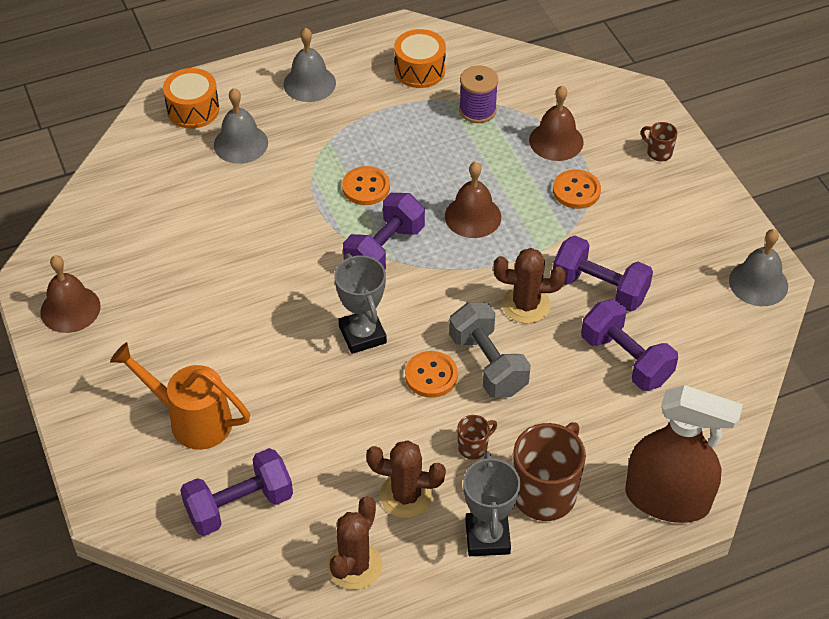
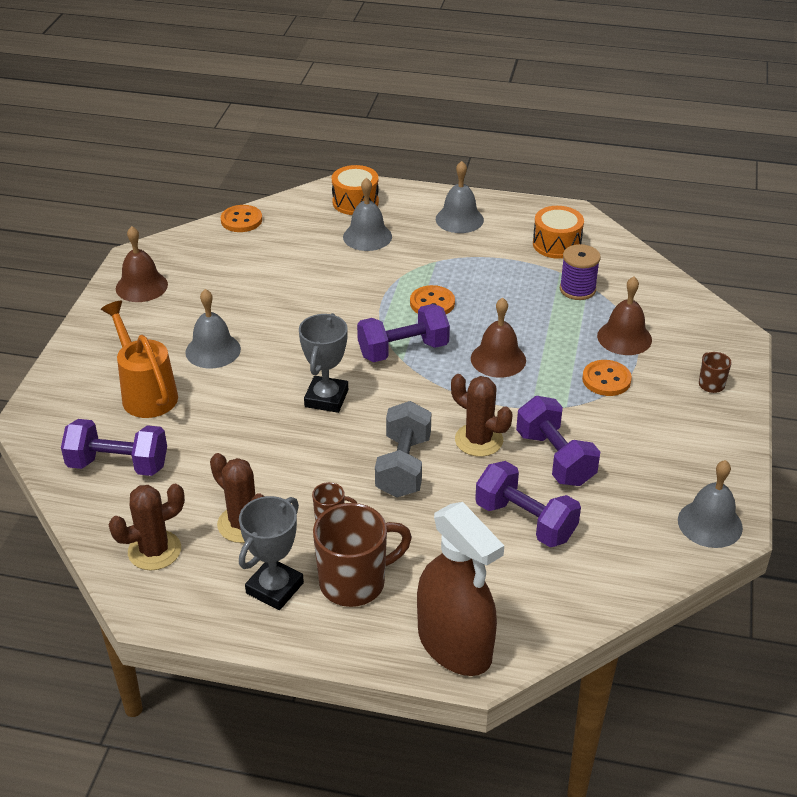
camera: 35 degrees right, 10 degrees down
(211, 341) = (213, 350): none -> grey bell
(431, 376) = (350, 452): orange button -> orange button (241, 220)
(626, 359) = (525, 521): purple dumbbell -> purple dumbbell turned 45 degrees counterclockwise

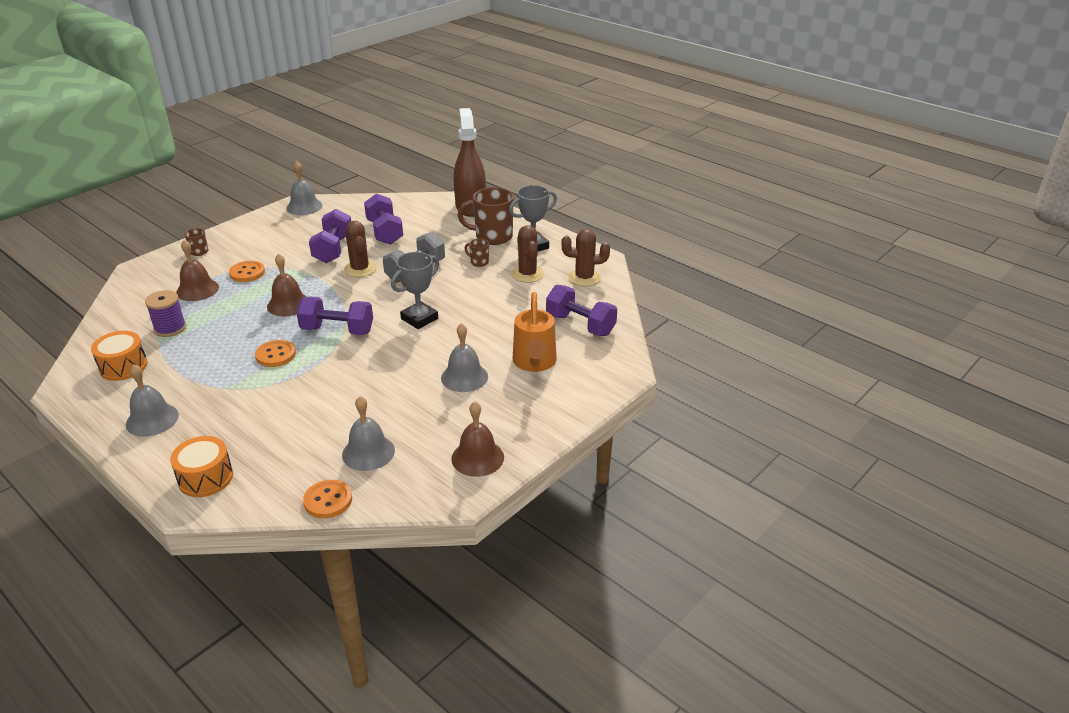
camera: 150 degrees left, 5 degrees down
(367, 236) = (245, 433): grey bell -> grey bell (368, 452)

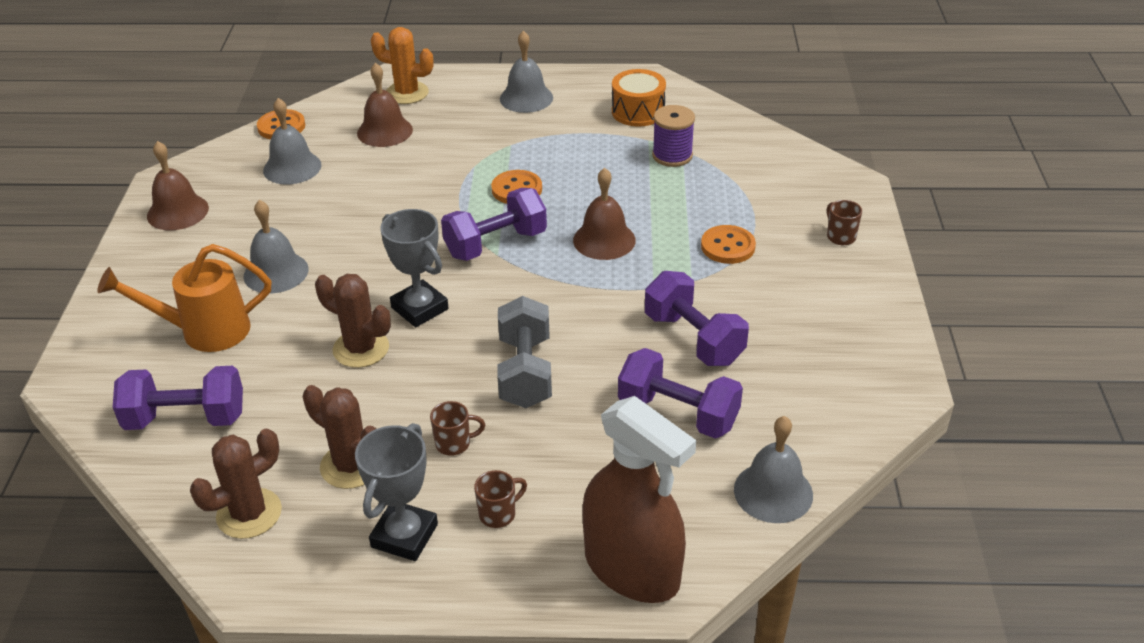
camera: 140 degrees right, 5 degrees up
(197, 290) = (735, 199): brown bell -> brown bell (384, 131)
(205, 478) = (407, 93): orange drum -> orange cactus
(304, 206) = (881, 386): grey bell -> grey bell (773, 492)
(360, 269) = (604, 331): brown cactus -> brown cactus (361, 349)
(419, 319) = (419, 308): grey trophy -> grey trophy turned 45 degrees counterclockwise
(492, 237) = (498, 514): brown mug -> brown mug, size x0.47
(534, 363) = (205, 331): orange watering can -> orange watering can turned 60 degrees counterclockwise

